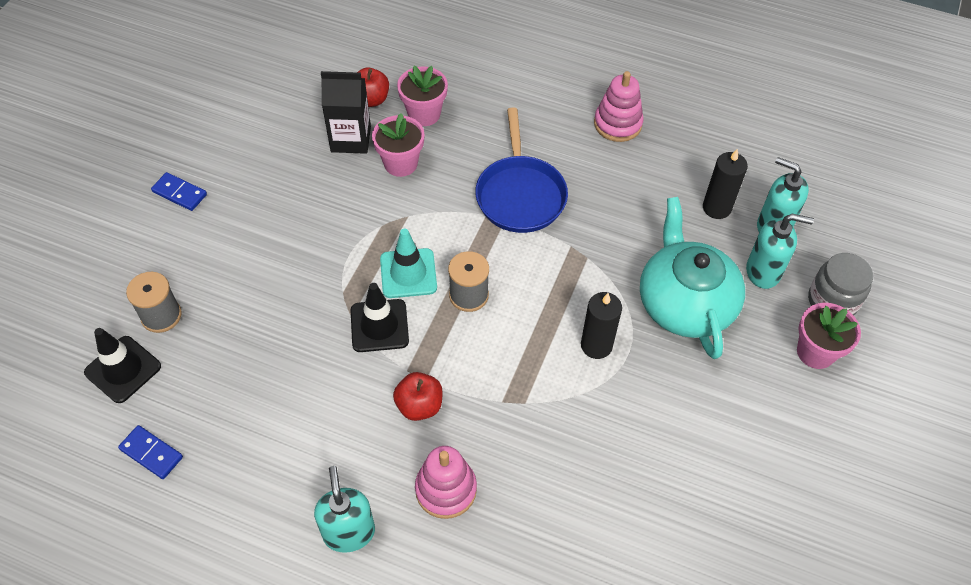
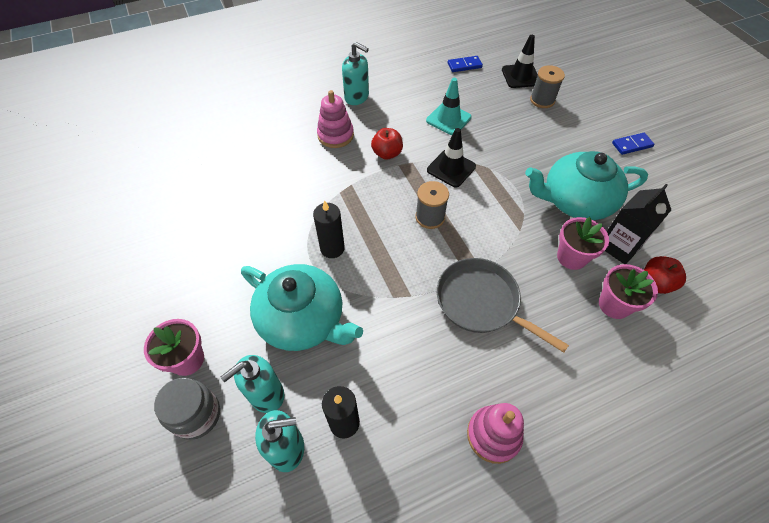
camera: 135 degrees right, 0 degrees up
(321, 196) = (575, 201): none -> turquoise teapot
(408, 273) = (474, 202): turquoise traffic cone -> turquoise traffic cone (448, 119)
(520, 195) = (481, 302): blue pan -> grey pan

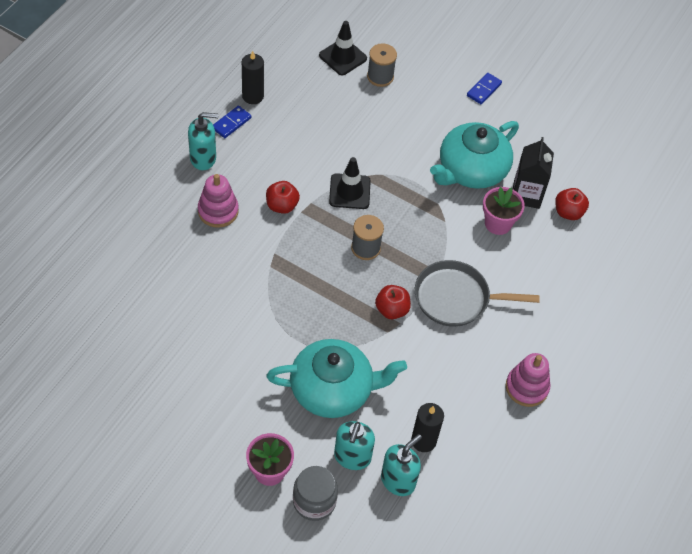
camera: 40 degrees left, 0 degrees up
(332, 248) = (307, 320): black candle -> black candle (253, 96)
(412, 280) = (391, 310): none -> red apple
(448, 119) = (310, 140): turquoise traffic cone -> none
(464, 65) = (280, 69): blue domino -> blue domino (231, 123)
(614, 305) = (549, 246): pink flower pot -> none

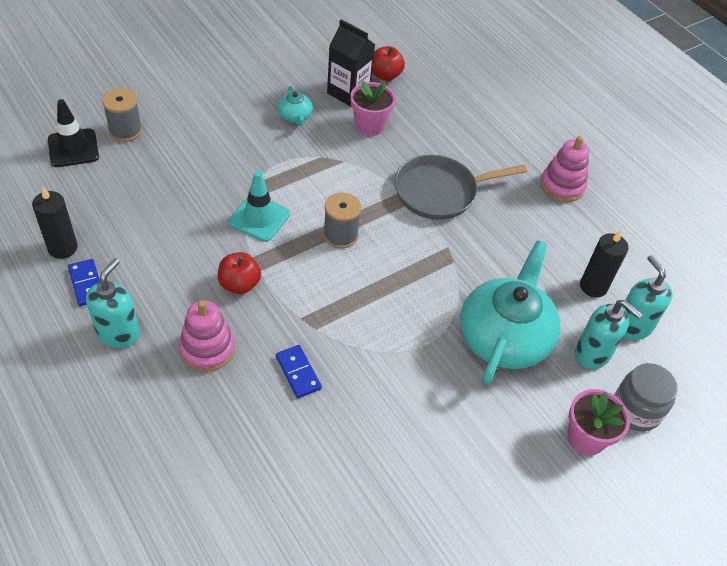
camera: 65 degrees left, 5 degrees down
(349, 191) = (259, 218): black traffic cone -> turquoise traffic cone
(391, 310) = (428, 246): red apple -> none
(456, 298) = (440, 192): grey pan -> grey pan turned 45 degrees clockwise
(471, 170) = (295, 116): turquoise teapot -> turquoise teapot, size x0.43
(484, 90) = (204, 66): blue domino -> blue domino (298, 373)

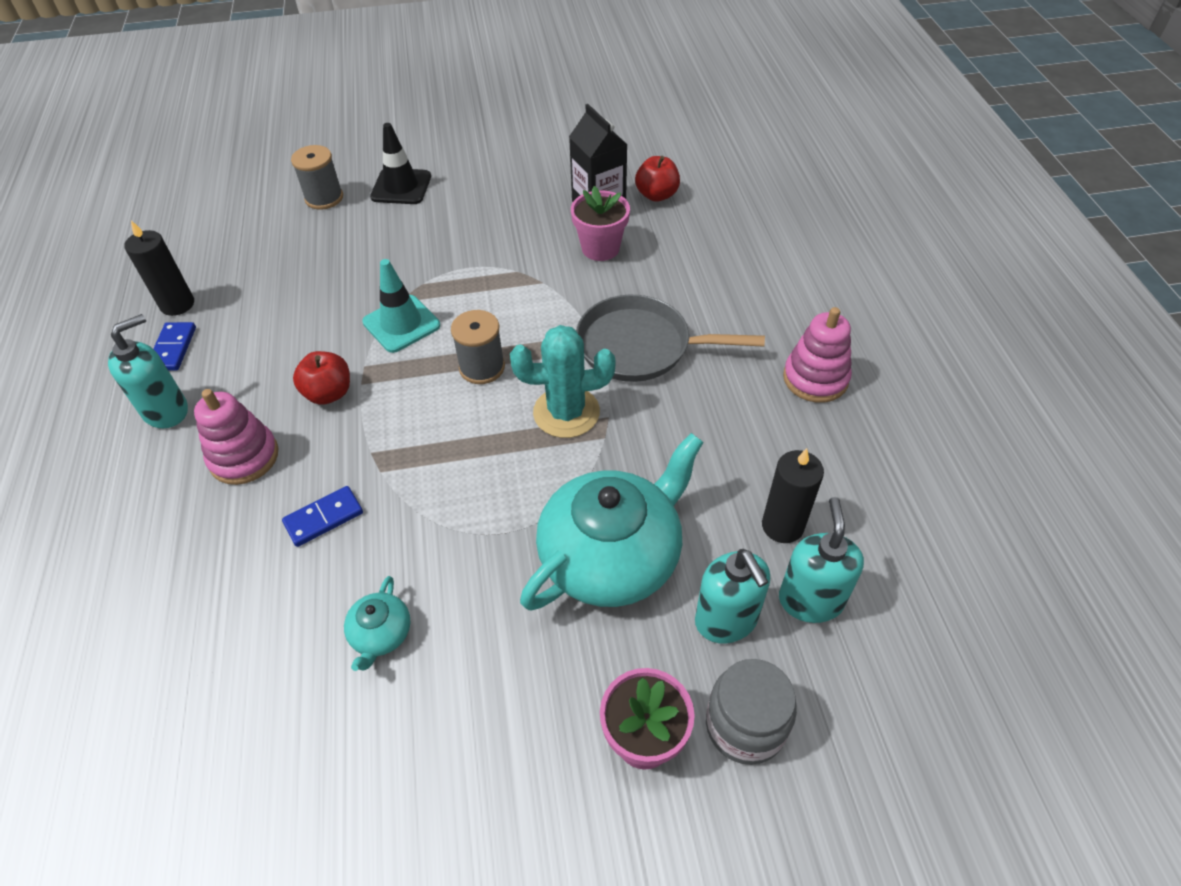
camera: 30 degrees right, 0 degrees up
(73, 148) = (260, 205): black traffic cone -> black traffic cone (401, 187)
(295, 116) = (517, 220): turquoise teapot -> turquoise teapot (381, 634)
(298, 373) = (324, 518): blue domino -> blue domino turned 60 degrees clockwise
(418, 251) = (566, 412): none -> turquoise cactus

